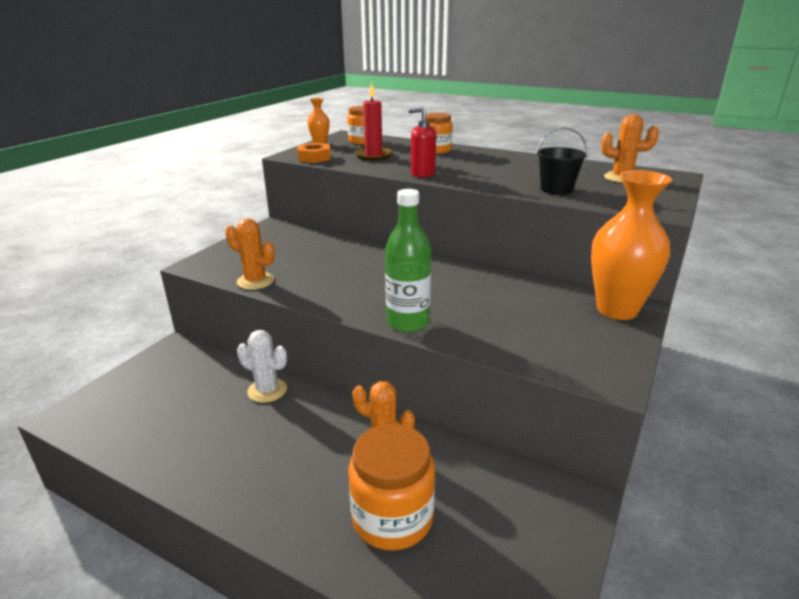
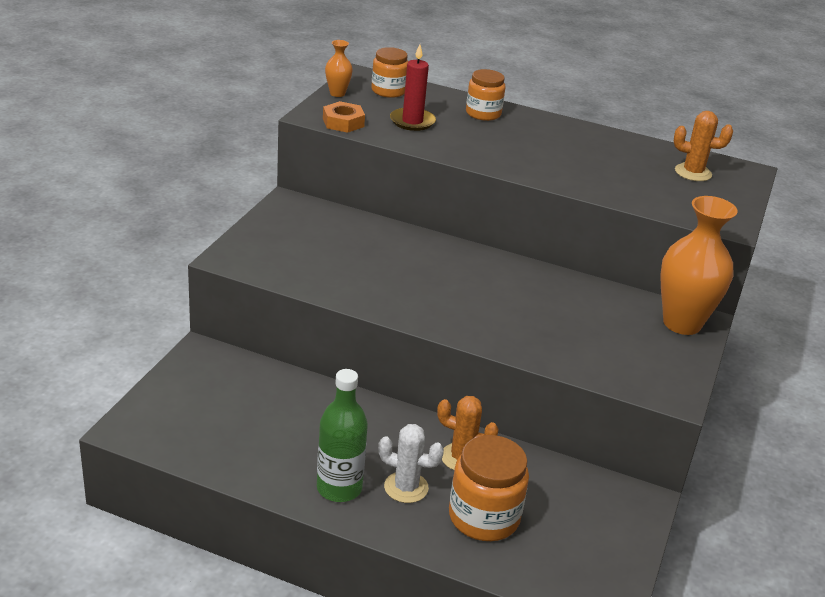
camera: 10 degrees left, 5 degrees up
(255, 281) = (305, 283): orange cactus -> none
(267, 390) = (326, 401): white cactus -> white cactus (406, 487)
(408, 322) = (482, 335): green bottle -> green bottle (339, 488)
(422, 173) = (479, 157): red soap dispenser -> none
(556, 189) = (626, 189): black bucket -> none

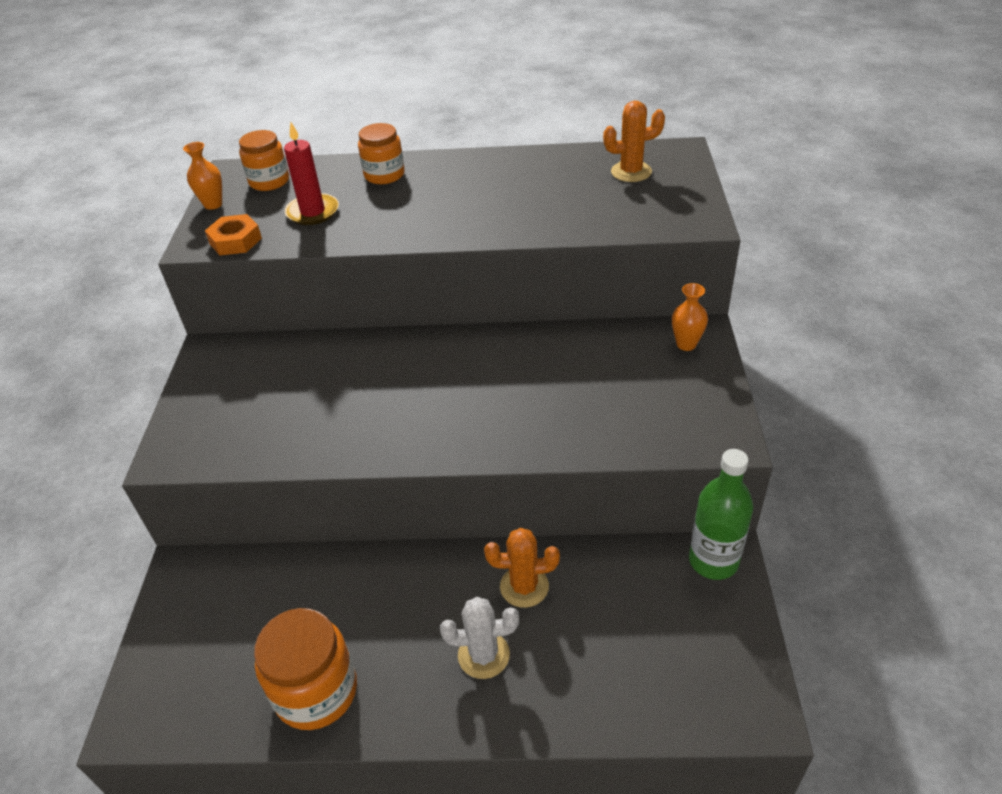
camera: 15 degrees left, 10 degrees up
(339, 488) = (412, 691): green bottle -> green bottle (713, 561)
(484, 517) = (582, 656): orange jar -> orange jar (316, 691)
(682, 323) = (686, 344): orange vase -> orange vase, size x0.46

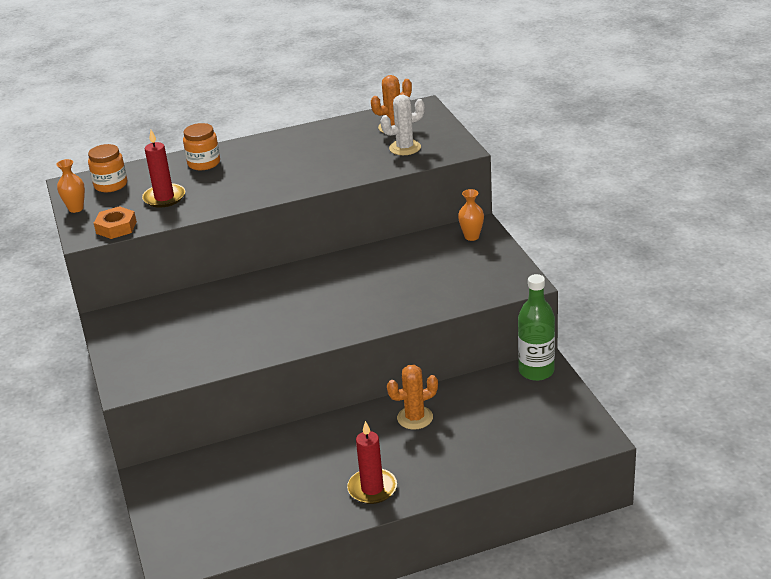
camera: 20 degrees left, 10 degrees down
(316, 691) = (300, 509): orange jar -> none
(419, 690) = (372, 488): none -> red candle
(483, 655) = (406, 459): white cactus -> white cactus (405, 148)

